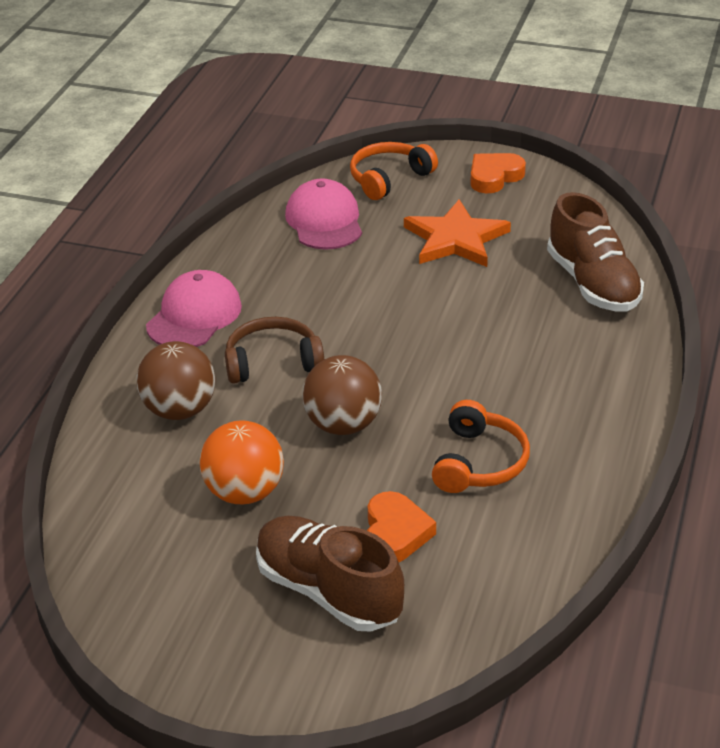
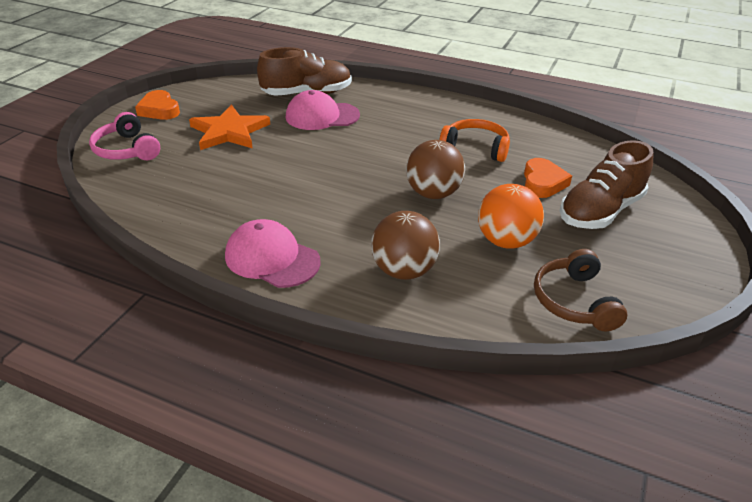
camera: 85 degrees left, 0 degrees up
(272, 362) = (351, 220): brown headphones -> brown headphones (574, 301)
(324, 221) = (167, 183): pink cap -> pink cap (322, 116)
(389, 179) = (126, 150): orange headphones -> pink headphones
(395, 533) = (543, 182): orange heart -> orange heart turned 90 degrees clockwise

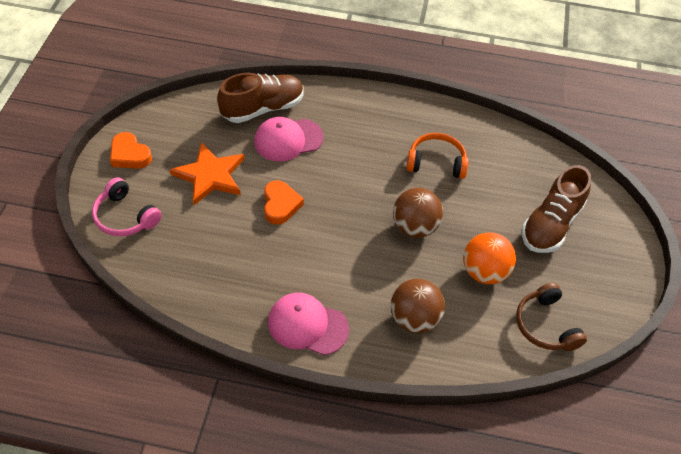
camera: 15 degrees left, 15 degrees up
(543, 182) = (500, 197): orange heart -> orange heart (280, 205)

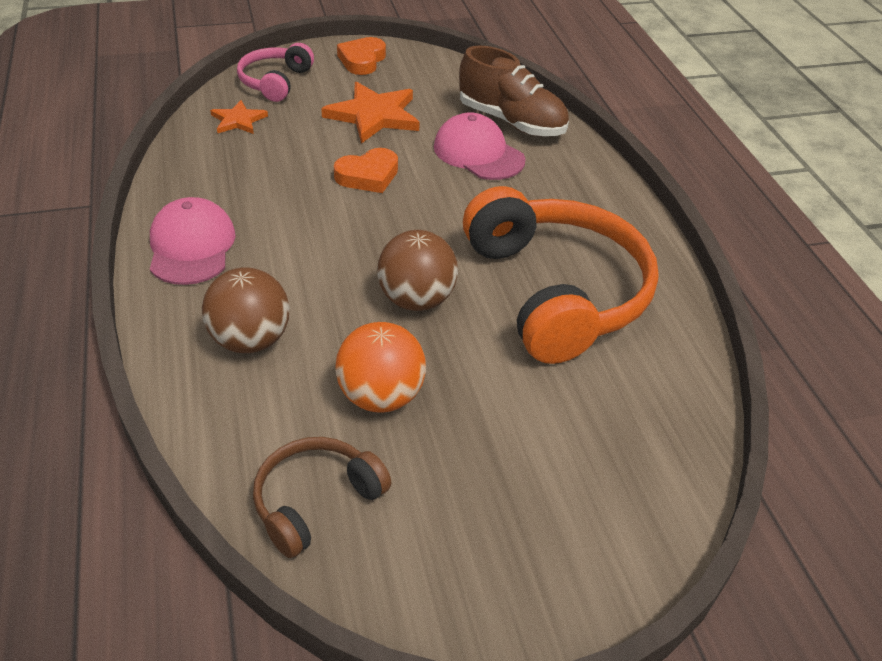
camera: 65 degrees right, 10 degrees down
(166, 256) = (238, 120): none -> orange star
(436, 162) = (556, 292): orange headphones -> orange headphones, size x1.97
(551, 224) = (538, 460): brown shoe -> none

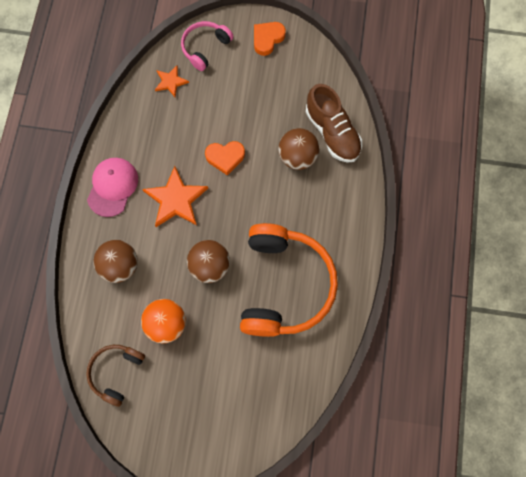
camera: 25 degrees right, 30 degrees up
(316, 501) = (116, 372): brown headphones -> brown headphones turned 45 degrees counterclockwise
(374, 115) = (251, 101): orange star -> orange star (176, 199)
(478, 153) = (297, 157): pink cap -> brown ball

